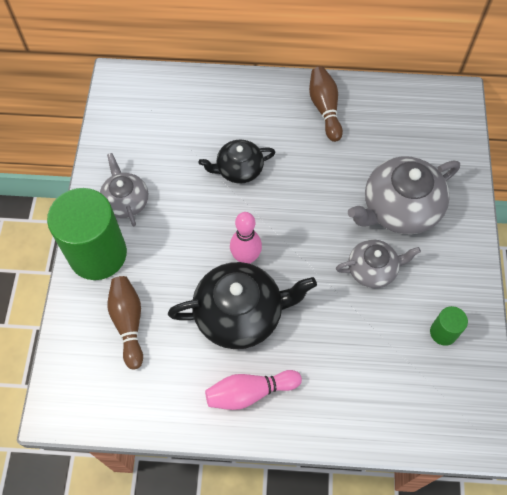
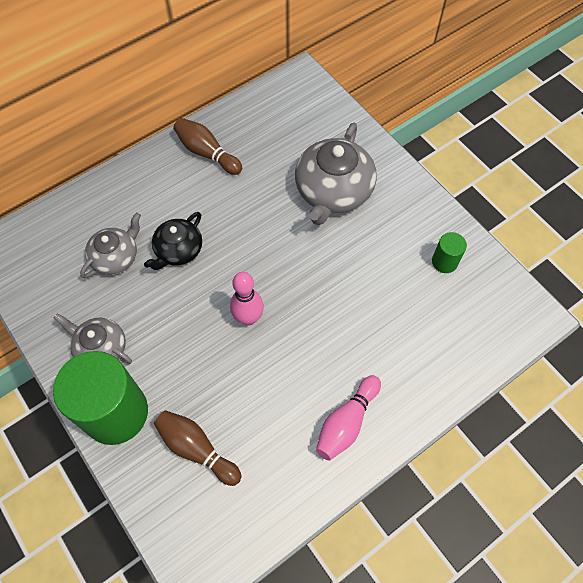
camera: 40 degrees left, 0 degrees up
(240, 313) = (283, 366): black teapot -> none
(373, 269) = (354, 253): grey teapot -> grey teapot (116, 257)

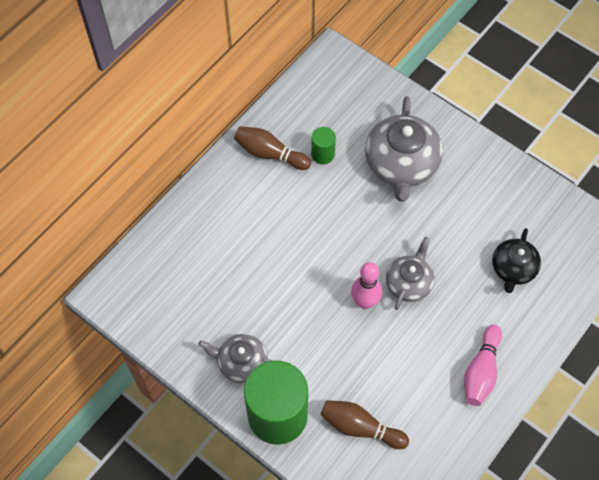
camera: 15 degrees left, 0 degrees up
(116, 257) = (222, 276): grey teapot -> grey teapot (409, 282)
(178, 250) = (278, 255): black teapot -> black teapot (513, 268)
(444, 262) = (522, 207): green cylinder -> green cylinder (323, 154)

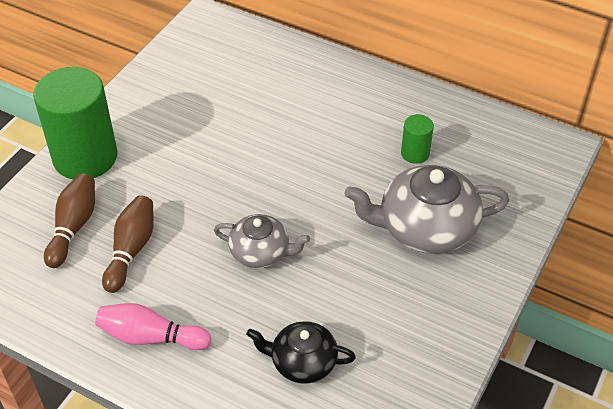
camera: 80 degrees right, 15 degrees down
(241, 362) = (142, 122): grey teapot -> none
(270, 154) = (400, 109): brown bowling pin -> brown bowling pin (131, 250)
(364, 302) = (228, 213): pink bowling pin -> none

